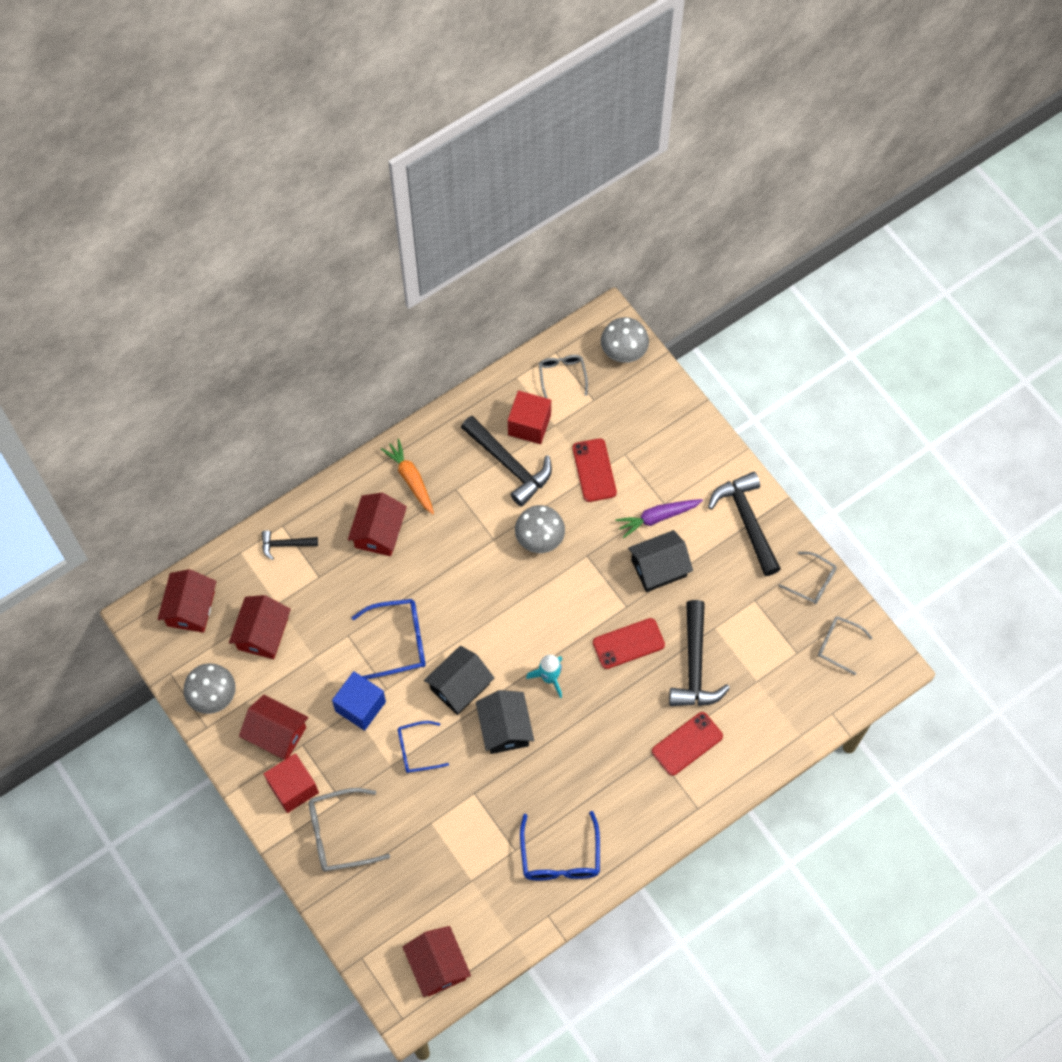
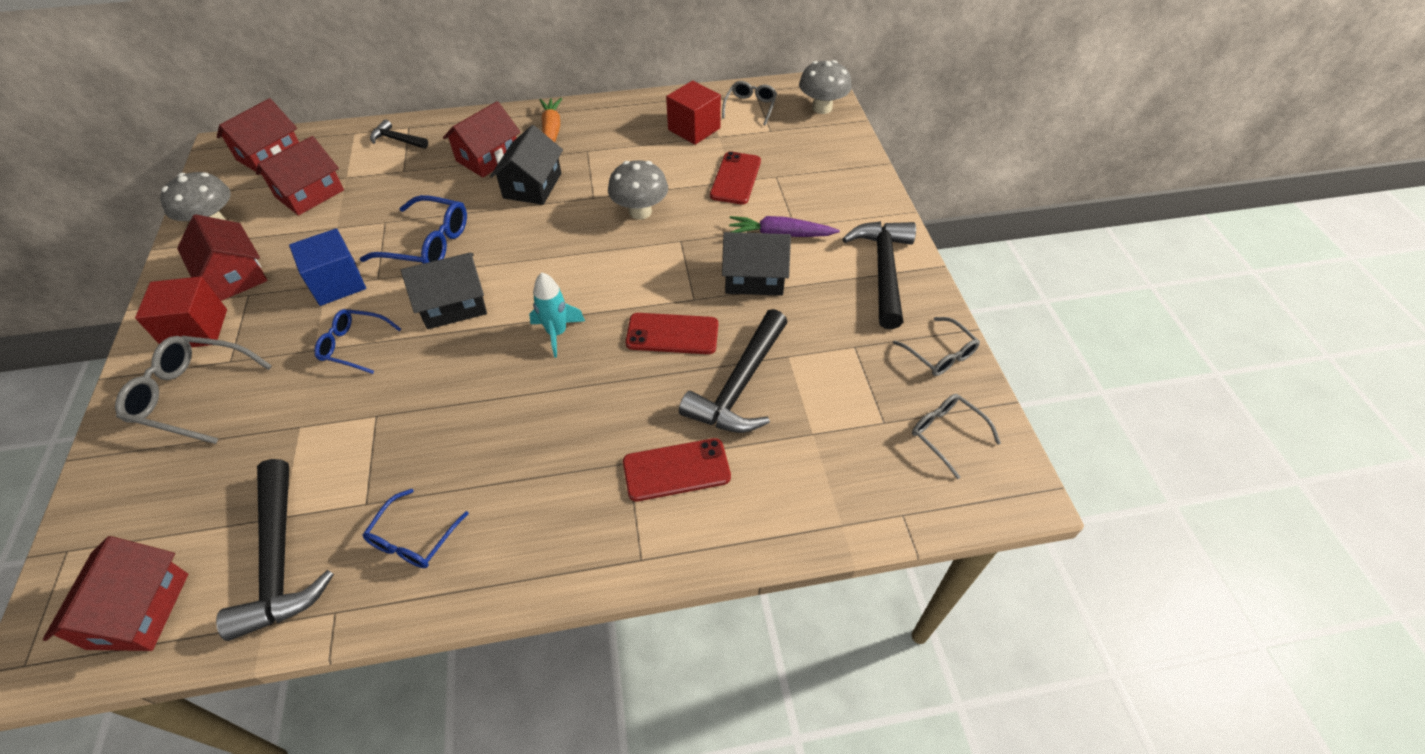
camera: 25 degrees right, 15 degrees down
(505, 728) = (467, 363): black house -> black house (532, 185)
(509, 465) = (653, 149): black hammer -> black hammer (279, 559)
(560, 856) = (413, 538): blue glasses -> blue glasses, size x0.65

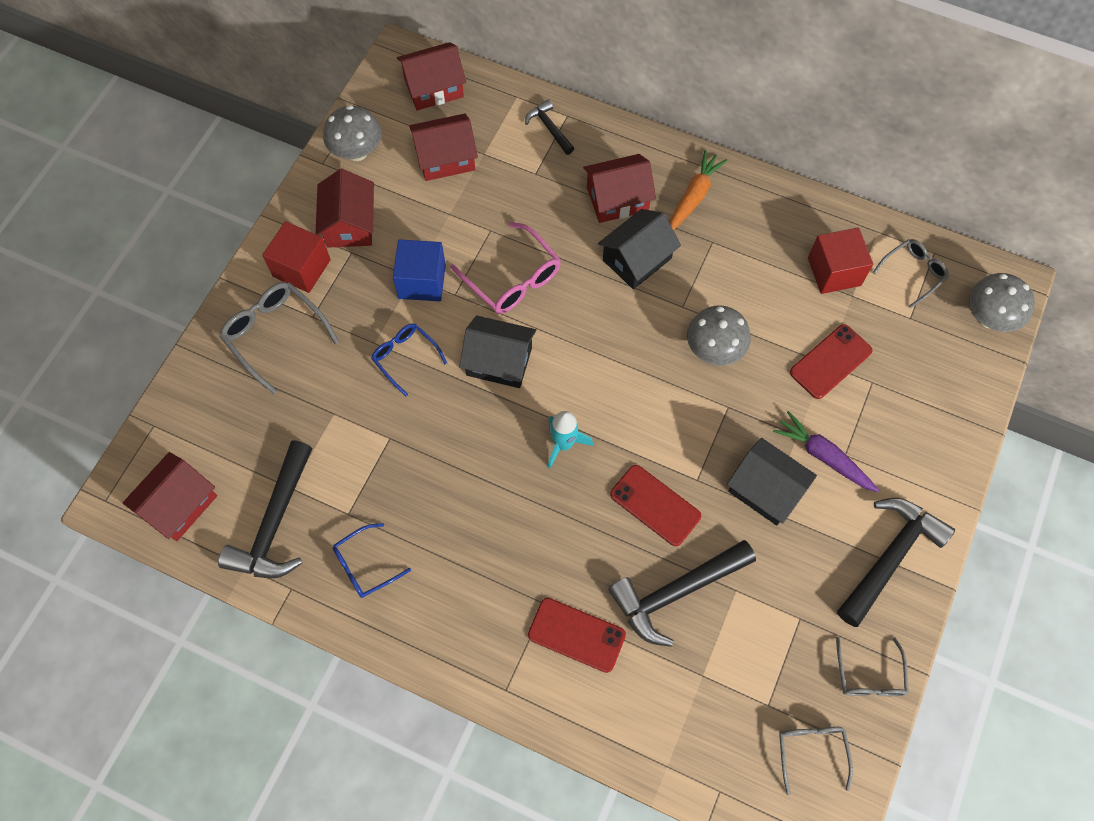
camera: 35 degrees right, 15 degrees up
(428, 244) = (512, 278): blue glasses -> pink glasses

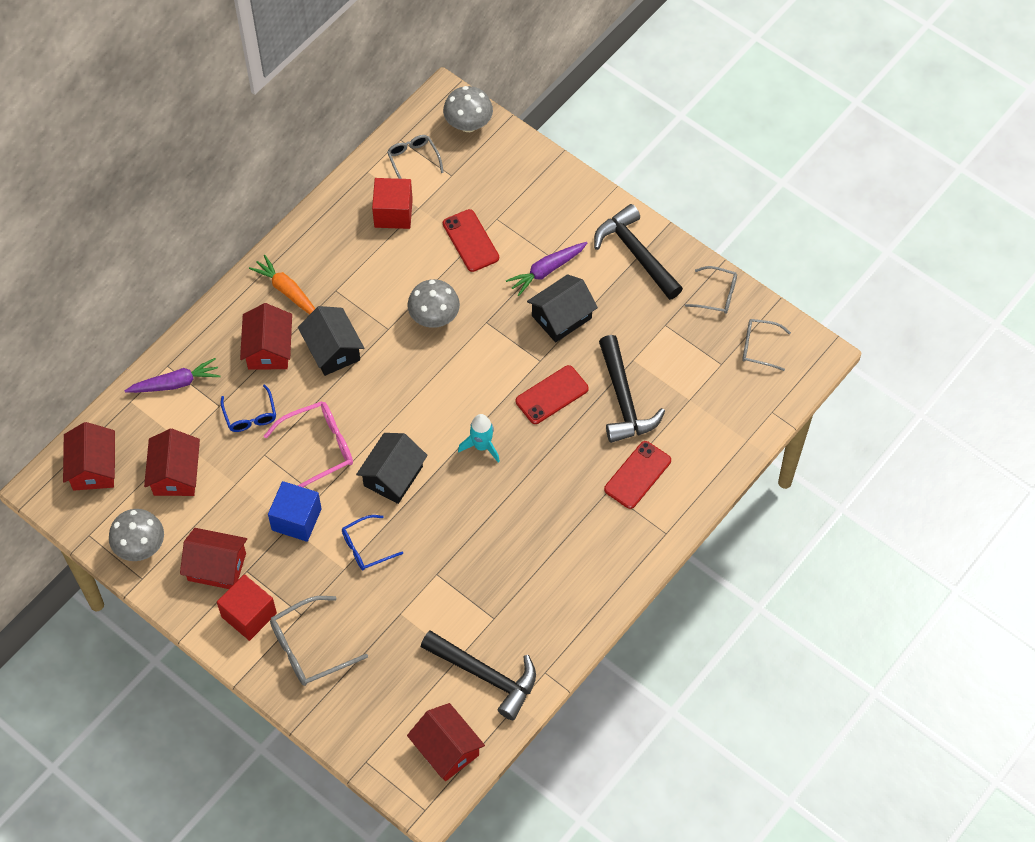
camera: 75 degrees left, 5 degrees down
(365, 565) = (541, 613): blue glasses -> blue glasses (250, 415)
(549, 128) = (175, 383): black hammer -> purple carrot

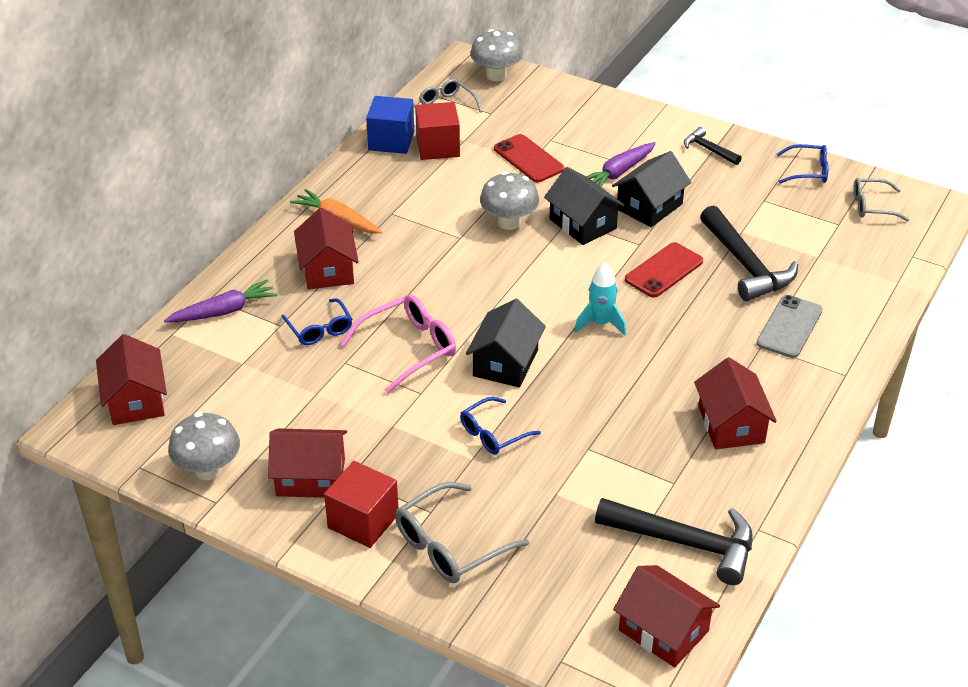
camera: 10 degrees left, 20 degrees down
(175, 474) = (240, 393): red house -> red house (731, 424)
(296, 519) = (400, 418): blue cube -> blue cube (391, 141)
(332, 350) = (402, 262): black house -> black house (582, 224)
(636, 253) = (708, 149): black hammer -> black hammer, size x0.52
(637, 475) = (789, 327): red phone -> grey phone
(717, 295) = (808, 171): grey glasses -> blue glasses

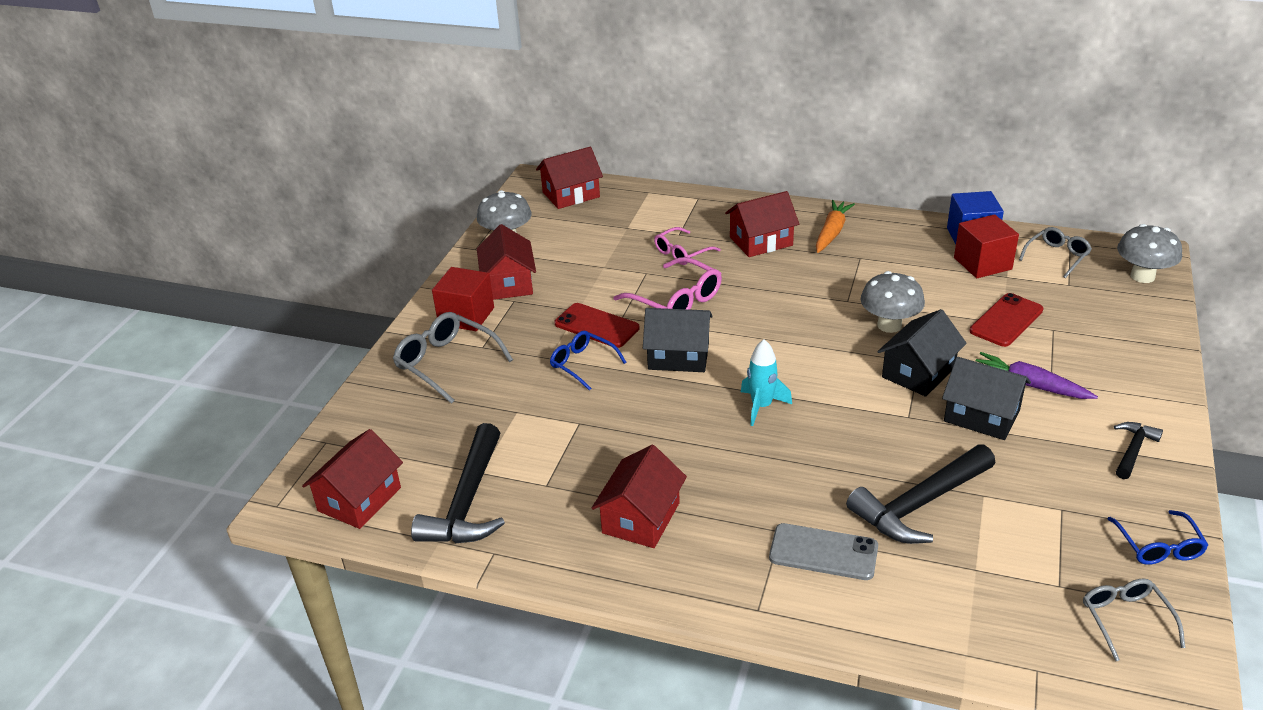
camera: 80 degrees right, 5 degrees down
(224, 311) = (684, 207): purple carrot -> none
(319, 329) = (682, 253): blue glasses -> pink glasses
(664, 270) = (872, 440): red phone -> red phone (596, 326)
(731, 424) = (641, 518): red house -> red house turned 45 degrees counterclockwise

